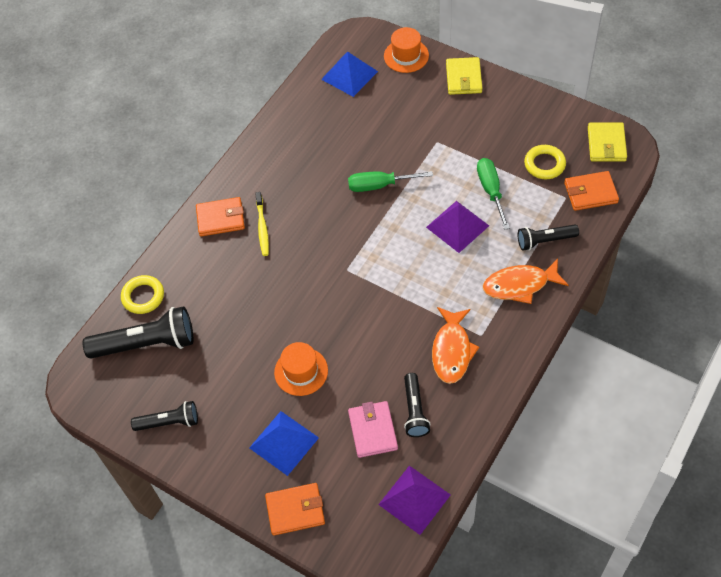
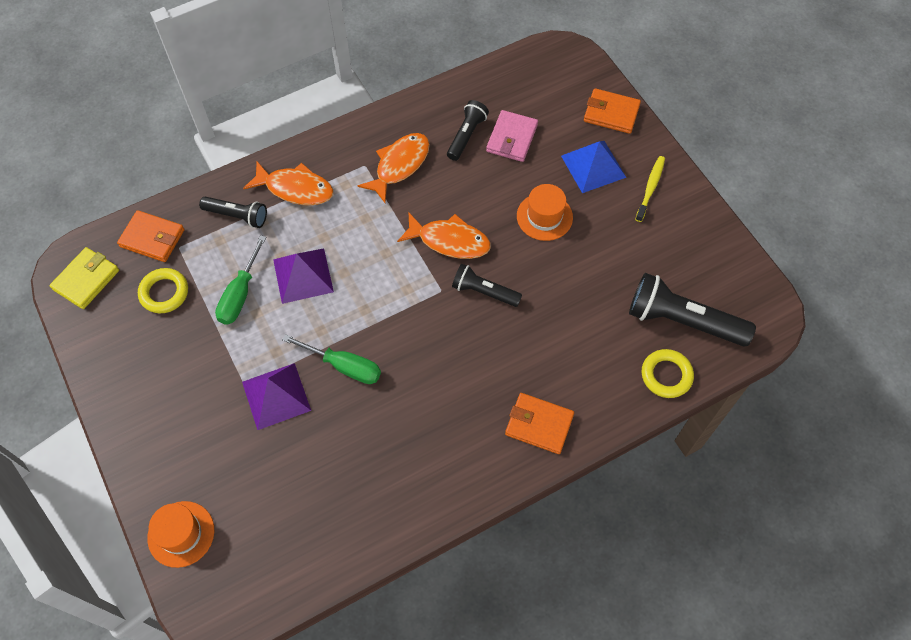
camera: 155 degrees left, 5 degrees up
(169, 422) = (689, 234): black flashlight -> black flashlight (484, 292)
(262, 227) = (499, 386): yellow toothbrush -> yellow toothbrush (650, 188)
(349, 75) = (269, 547): blue pyramid -> none
(366, 309) = (449, 241): none -> orange fish
(414, 499) = (511, 76): purple pyramid -> purple pyramid (276, 396)
(463, 78) = (146, 454): yellow wallet -> none

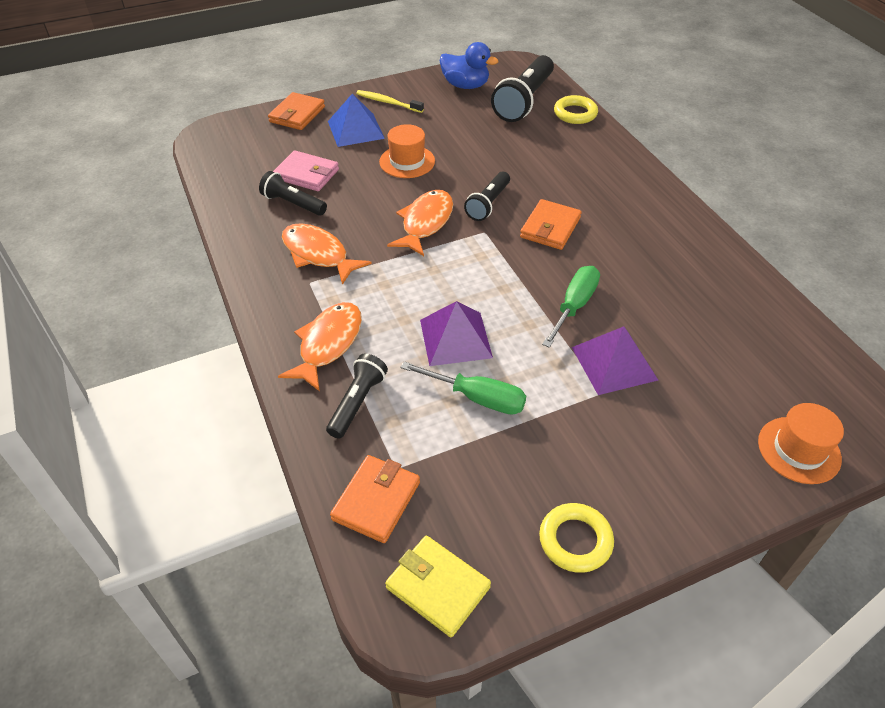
camera: 85 degrees left, 15 degrees down
(164, 293) = (468, 482): yellow ring -> yellow ring (575, 540)
(539, 424) = (627, 181): orange wallet -> orange wallet (550, 228)
(703, 259) = (465, 85): none -> blue duck

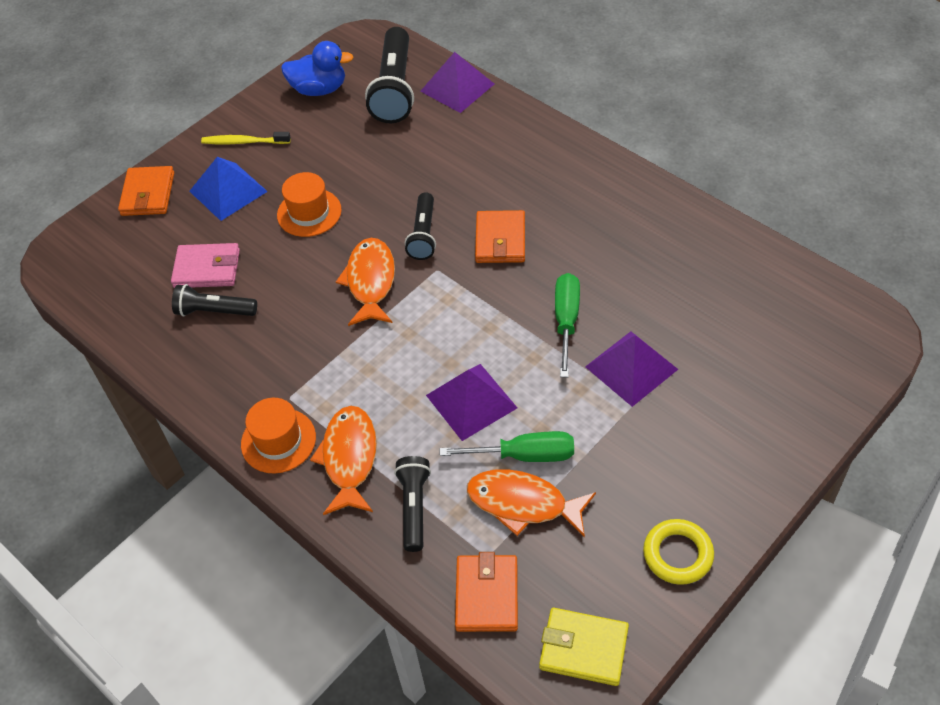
camera: 20 degrees left, 5 degrees up
(318, 254) = (279, 361): orange fish -> orange fish (523, 504)
(575, 113) = (457, 87): yellow ring -> purple pyramid
(799, 450) = (824, 389): orange hat -> orange hat (278, 441)

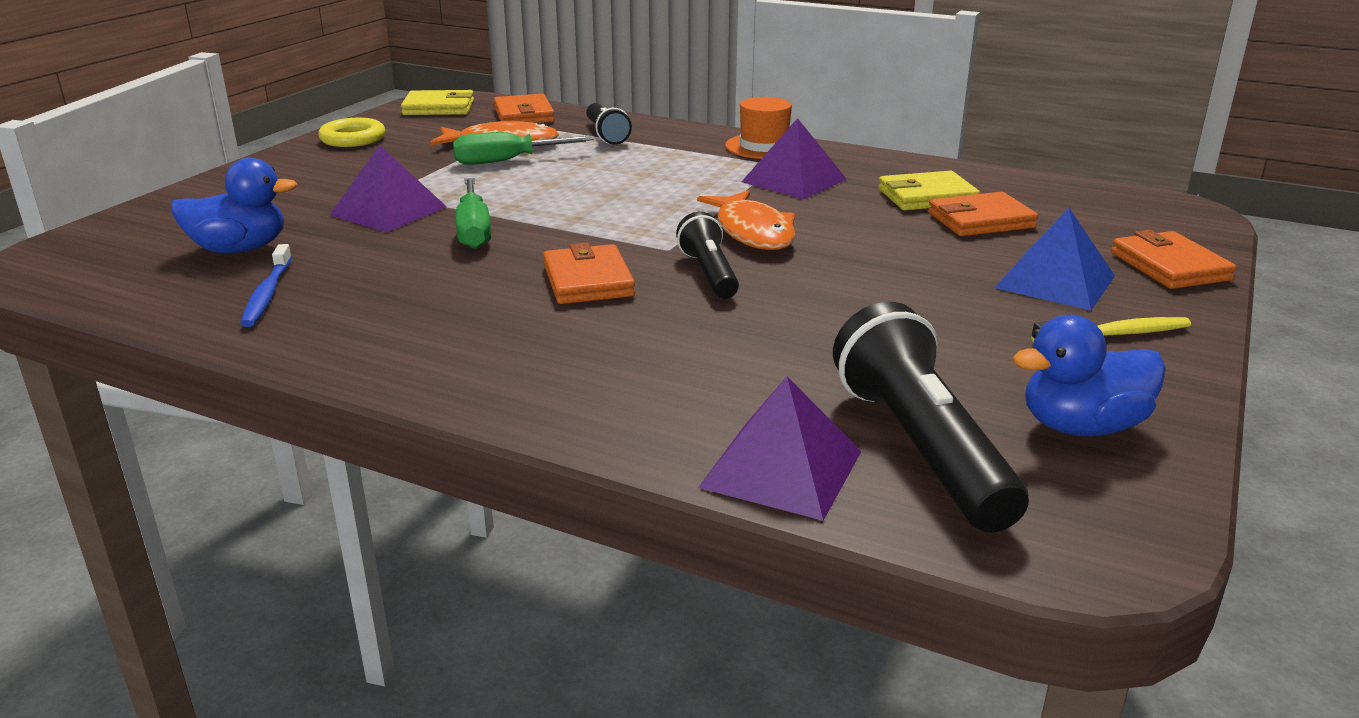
camera: 160 degrees right, 25 degrees down
(207, 269) = (980, 220): pink wallet -> orange wallet
(214, 311) = (927, 197): black flashlight -> yellow wallet
(309, 213) = (902, 275): orange hat -> none
(349, 458) = (685, 146): orange fish -> none
(471, 401) = (575, 178): purple pyramid -> purple pyramid (794, 180)
(702, 260) = (267, 294): none -> blue toothbrush
(735, 324) = (240, 249): none -> blue duck

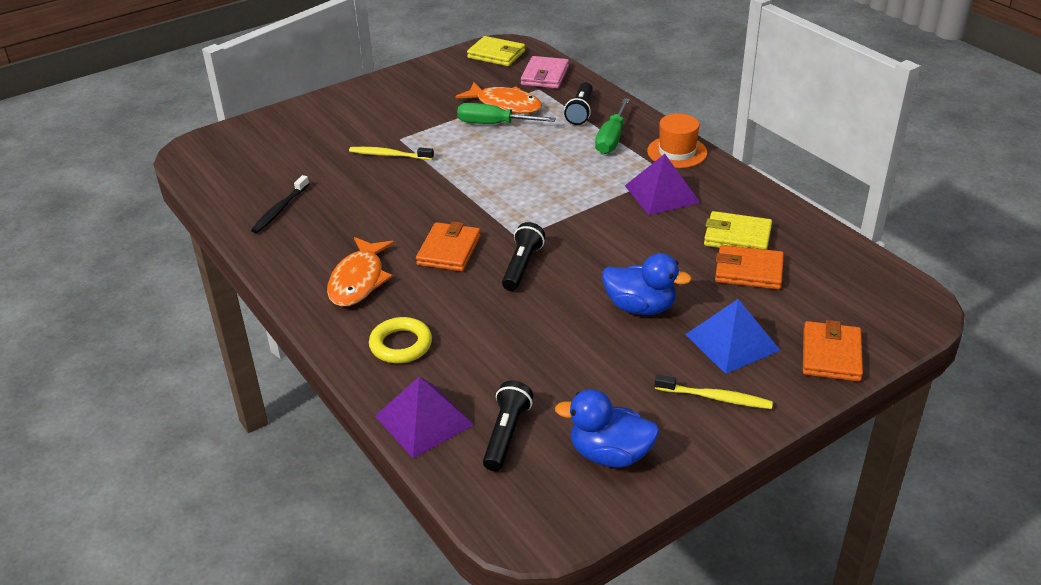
camera: 30 degrees right, 10 degrees up
(240, 249) = (290, 168): blue duck -> blue duck (640, 307)
(267, 294) = (280, 209): blue toothbrush -> black toothbrush
(353, 139) = (419, 77): yellow ring -> yellow ring (401, 345)
(388, 210) = (389, 155): purple pyramid -> yellow toothbrush
(474, 230) = (422, 187): green screwdriver -> green screwdriver (612, 138)
(524, 115) = (545, 76): orange wallet -> pink wallet
(753, 232) = (584, 237): orange fish -> orange fish (358, 280)
(921, 448) = (506, 435): black flashlight -> black flashlight, size x0.58

